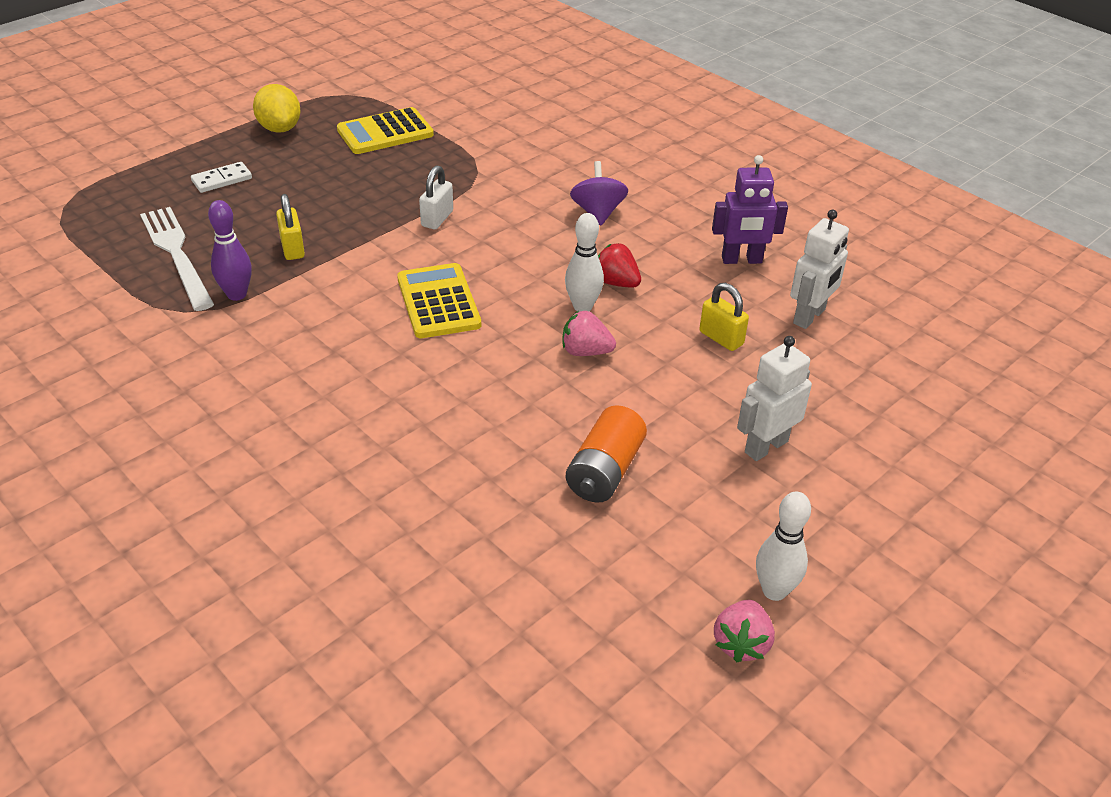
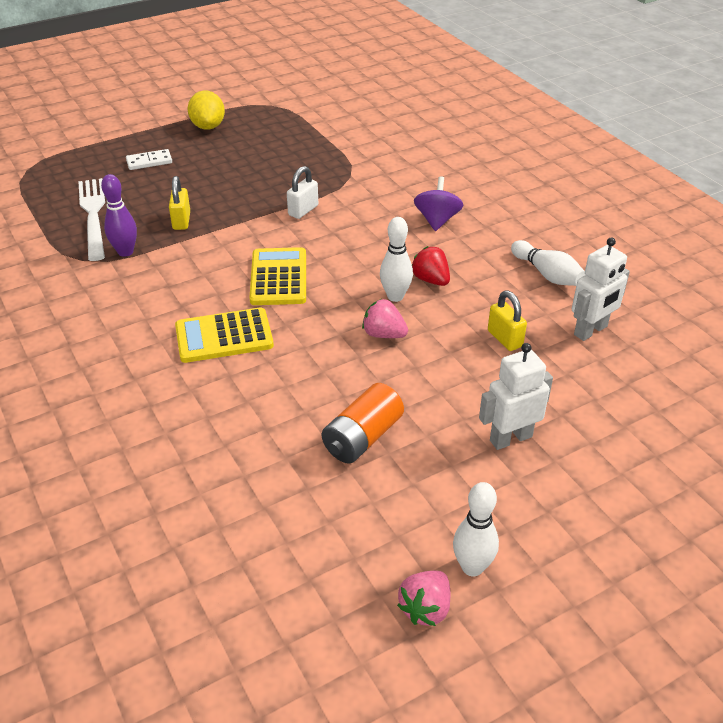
camera: 15 degrees right, 0 degrees up
(385, 132) = (288, 137): yellow calculator -> yellow calculator (224, 336)
(741, 260) = (547, 274): purple robot -> white bowling pin

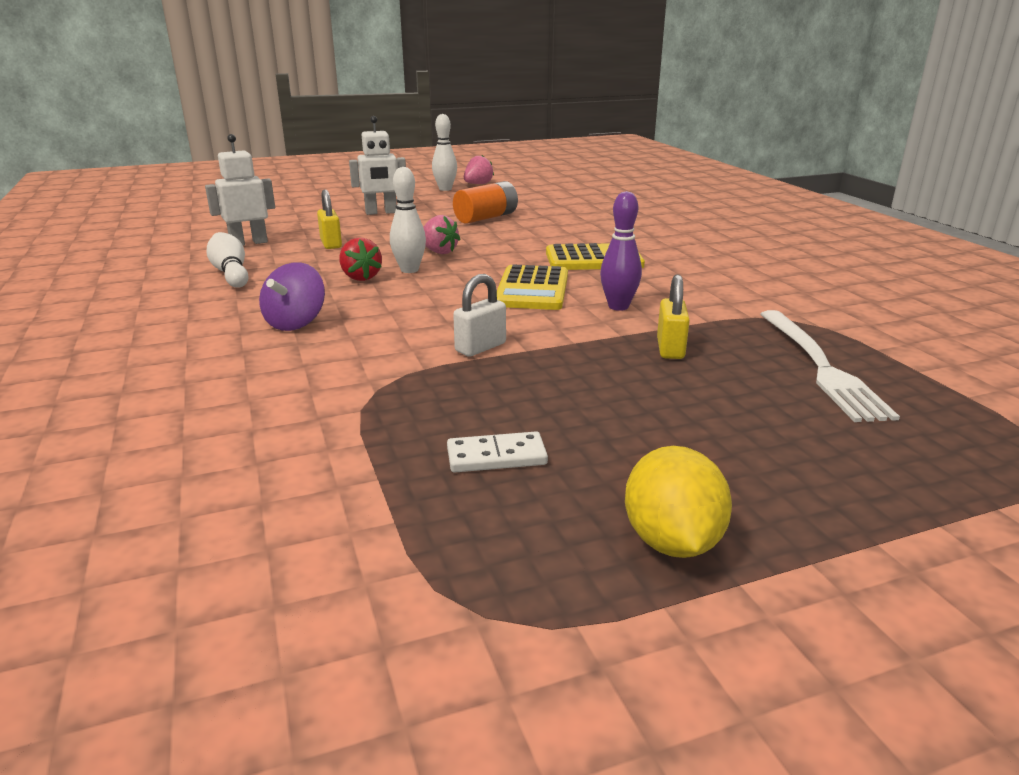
camera: 170 degrees left, 15 degrees down
(125, 252) = (736, 322): purple bowling pin -> purple bowling pin (618, 307)
(149, 162) = (780, 452): white domino -> white domino (496, 456)

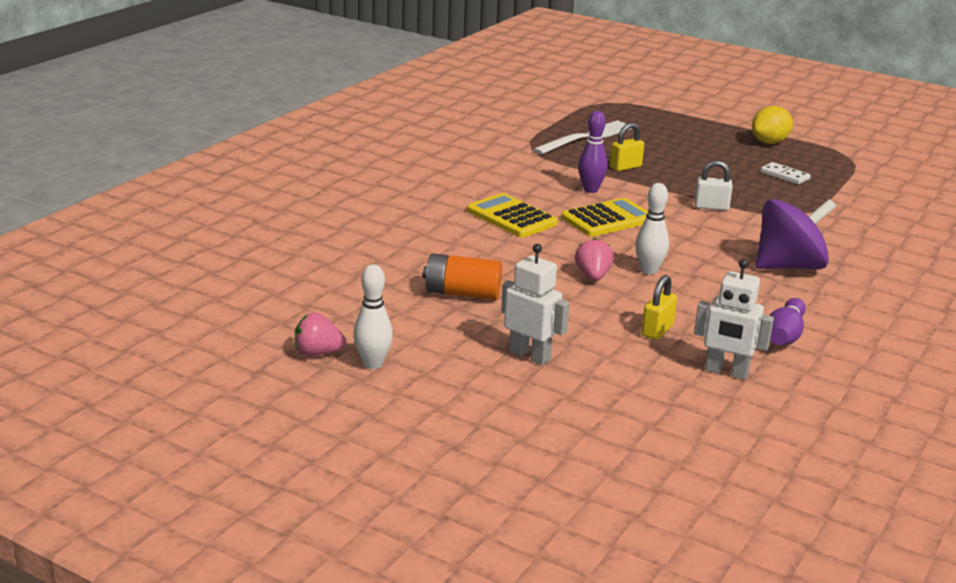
camera: 130 degrees left, 0 degrees up
(231, 273) = (784, 335): white bowling pin -> purple bowling pin
(296, 323) = (789, 266): purple spinning top -> purple spinning top, size x1.61
(361, 277) = (694, 281): red strawberry -> none

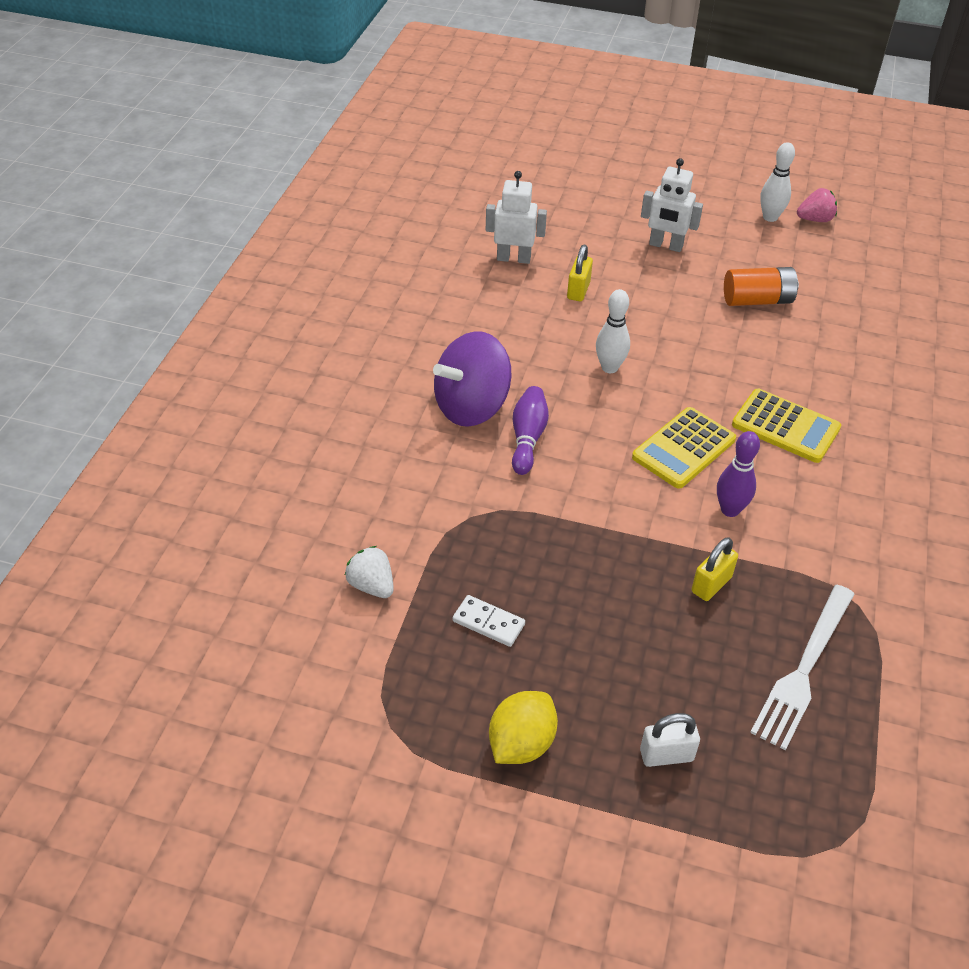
camera: 165 degrees right, 20 degrees up
(593, 276) = (658, 347): pink strawberry -> none
(711, 207) = (574, 506): white padlock -> white padlock (666, 755)
(784, 335) = (471, 306): purple bowling pin -> purple bowling pin (527, 438)
(868, 198) = (371, 585): none -> white strawberry

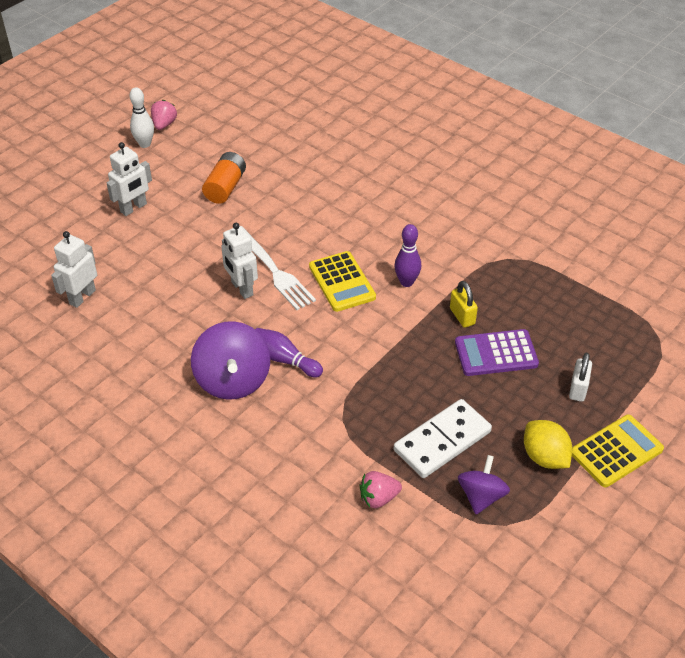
camera: 65 degrees left, 0 degrees up
(371, 585) = (378, 498): white strawberry -> pink strawberry
(422, 688) = (481, 496): none -> purple spinning top
(488, 622) = (442, 441): white domino -> white domino, size x1.91
(578, 290) = (148, 274): yellow padlock -> none
(609, 367) = (242, 289): white bowling pin -> white robot
(670, 640) = (496, 353): none -> purple calculator
(785, 426) = (351, 226): yellow calculator -> yellow calculator (616, 451)
(804, 669) = (541, 302): white fork -> white fork (273, 270)

